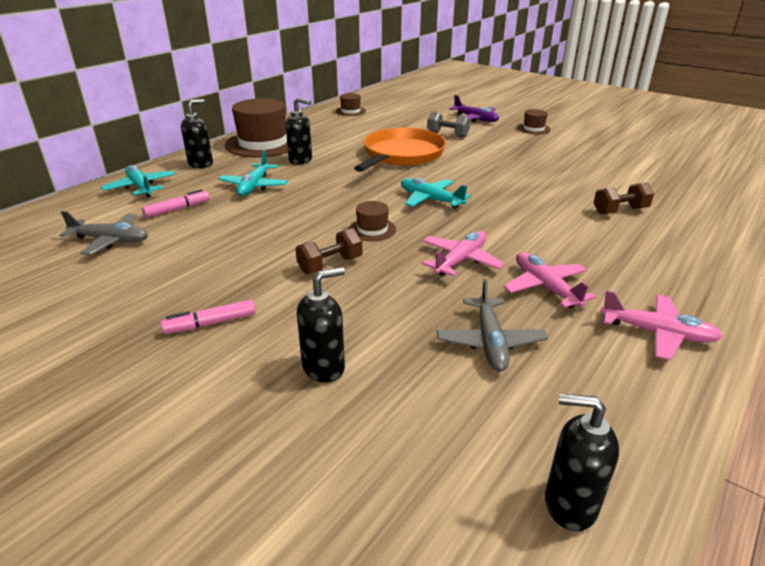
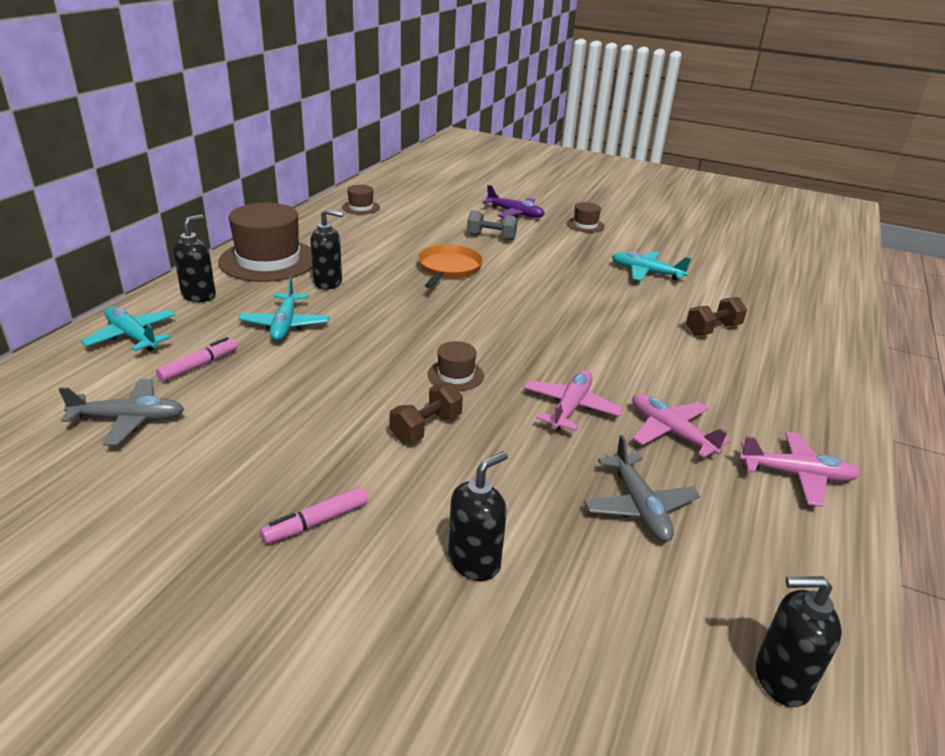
camera: 15 degrees left, 0 degrees up
(401, 155) = (448, 268): orange pan -> orange pan, size x0.66
(430, 200) = (506, 329): turquoise plane -> turquoise plane (646, 273)

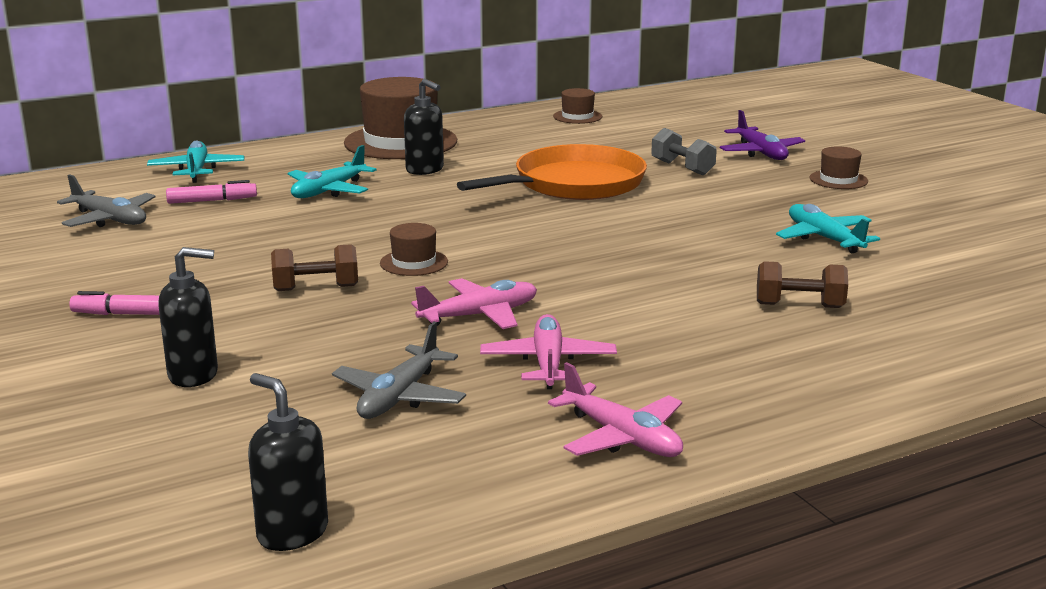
camera: 40 degrees right, 10 degrees down
(199, 295) = (294, 155): black soap dispenser -> none
(448, 268) = (573, 184): orange pan -> orange pan, size x1.52

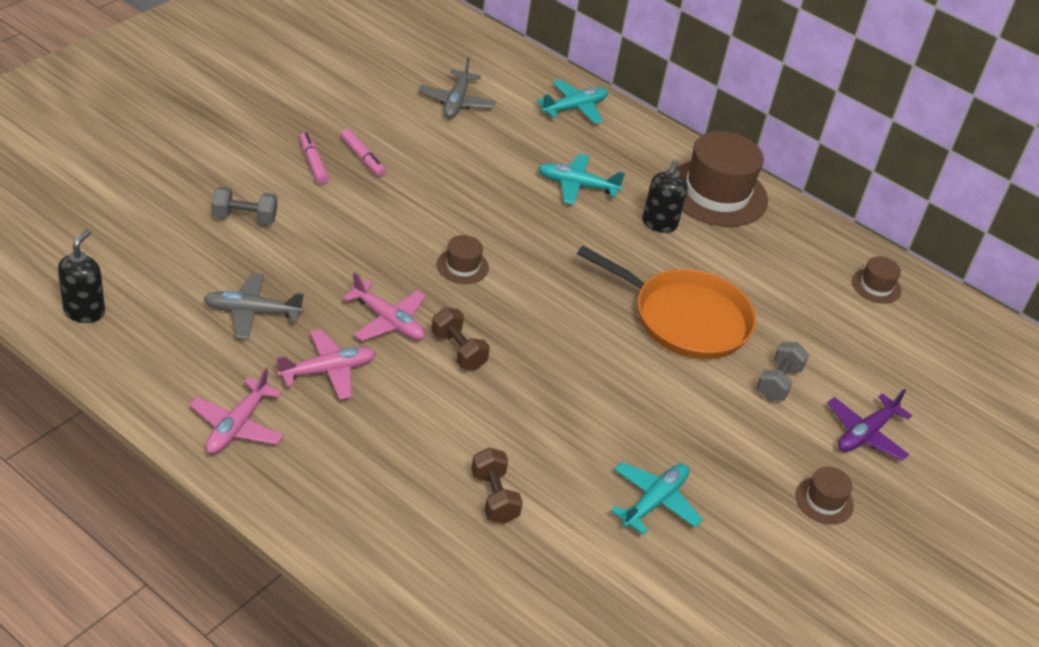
camera: 60 degrees right, 20 degrees up
(194, 375) = (244, 218): black soap dispenser -> grey dumbbell
(212, 201) = (519, 135): pink marker -> pink marker (362, 158)
(316, 288) = (393, 231): brown dumbbell -> brown dumbbell (458, 351)

